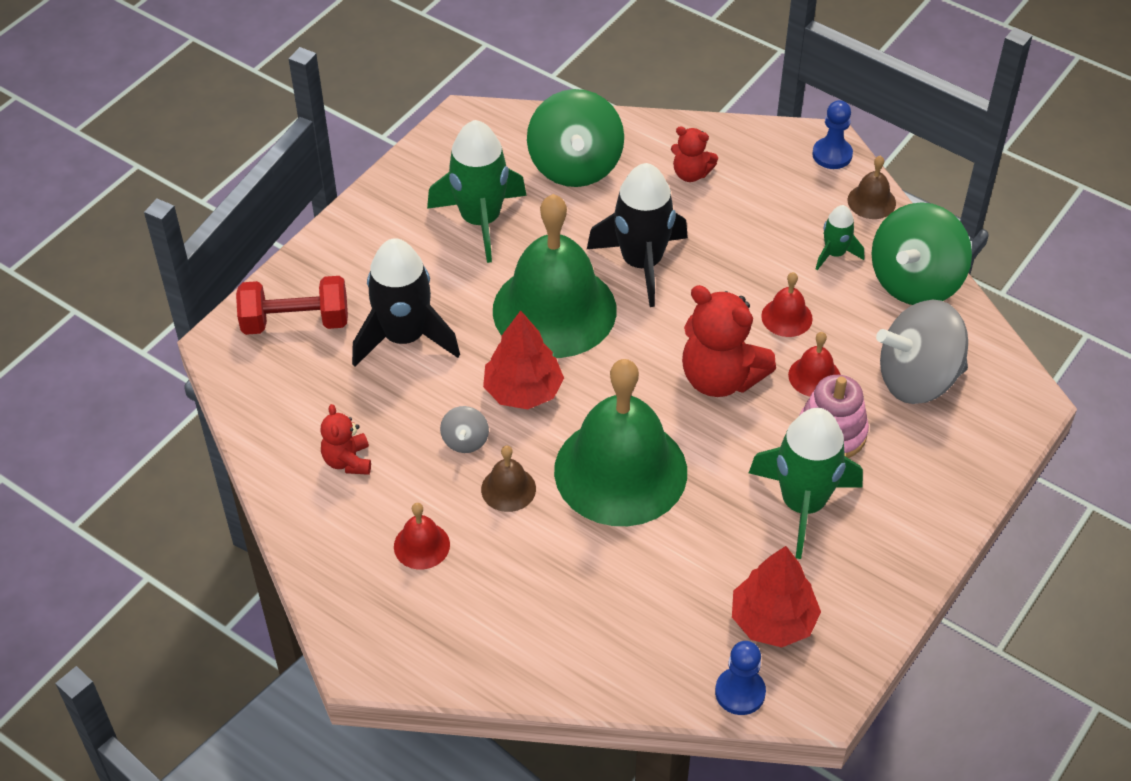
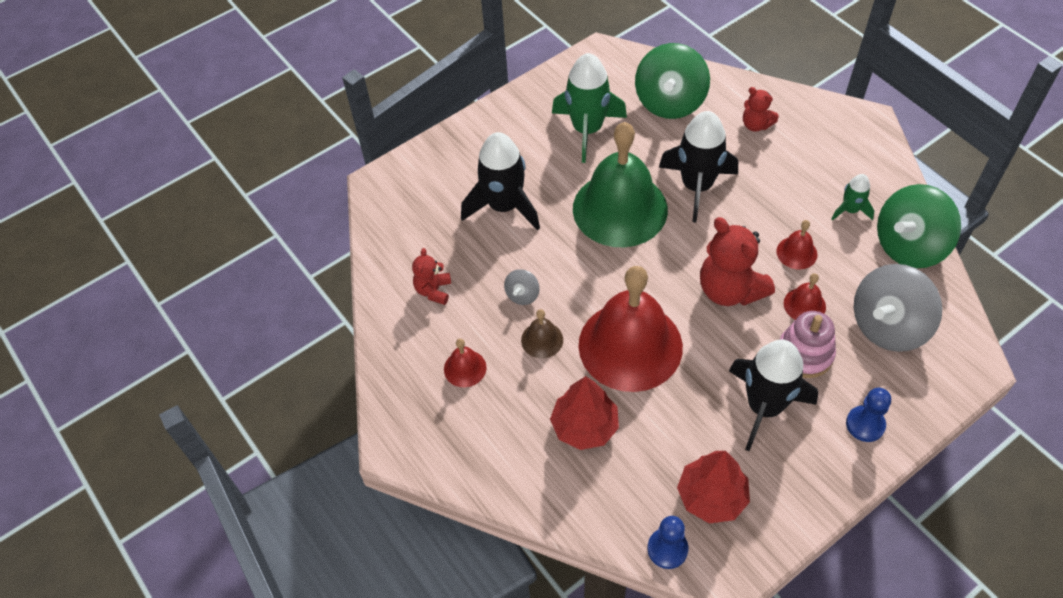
camera: 20 degrees right, 5 degrees up
(295, 322) = (431, 178): red dumbbell -> none
(523, 391) = (577, 266): red tree -> red tree (585, 426)
(620, 471) = (630, 345): green bell -> red bell
(802, 504) = (764, 407): green rocket -> black rocket
(832, 155) = (871, 131): blue pawn -> blue pawn (865, 424)
(871, 201) = (892, 174): brown bell -> none
(918, 379) = (888, 326): grey spinning top -> grey spinning top turned 45 degrees counterclockwise

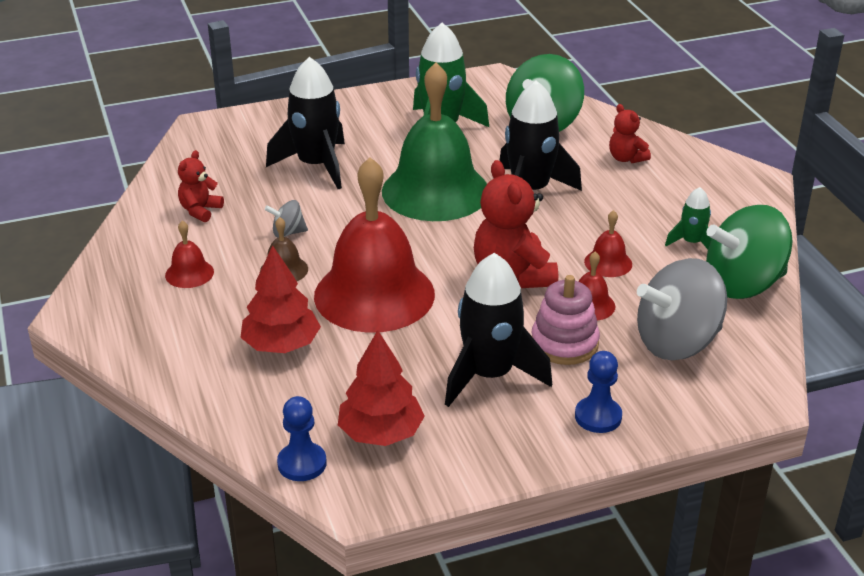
camera: 15 degrees right, 20 degrees down
(522, 295) = (288, 233): grey spinning top -> grey spinning top turned 45 degrees clockwise

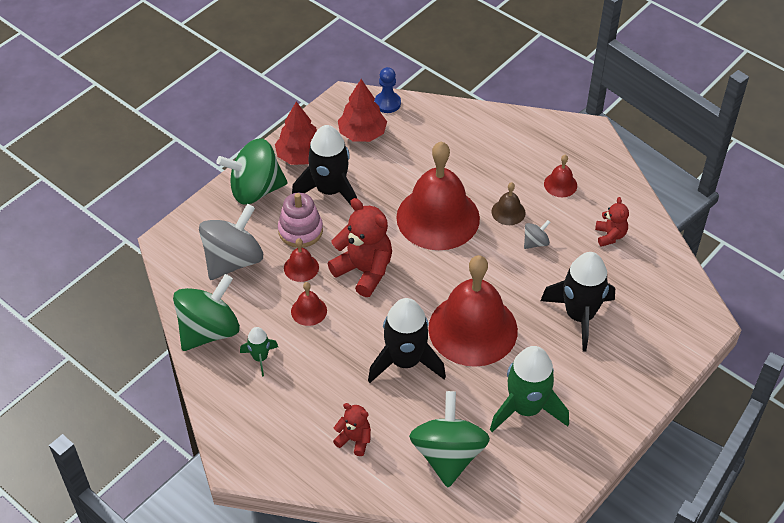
camera: 150 degrees right, 15 degrees up
(281, 345) = (459, 161): red tree -> red tree (300, 156)
(435, 191) = (473, 329): green bell -> red bell
(598, 416) = (255, 190): blue pawn -> green spinning top

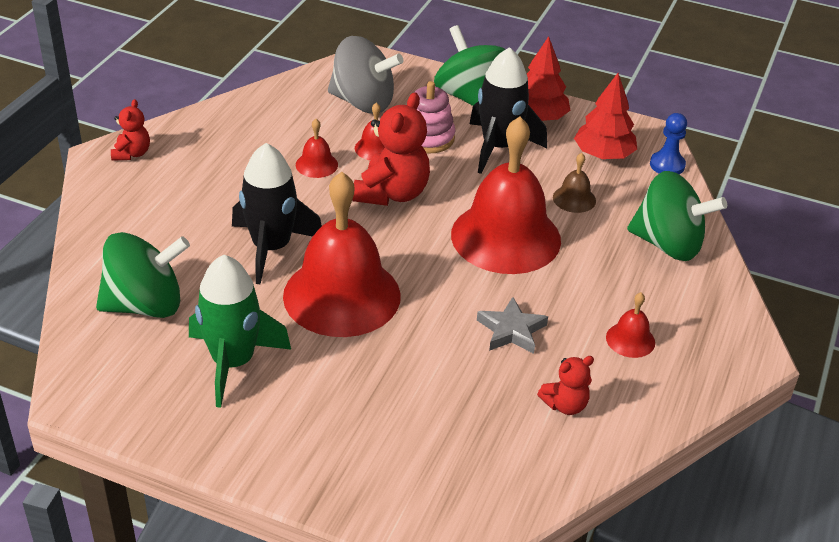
camera: 70 degrees right, 10 degrees down
(209, 331) = (263, 106): green spinning top -> green spinning top (668, 244)
(260, 358) = (240, 144): green rocket -> none
(354, 440) = (150, 229): red teddy bear -> red teddy bear (132, 153)
(508, 212) = (550, 297): brown bell -> brown bell (574, 199)
(535, 242) = (511, 330): grey spinning top -> grey star
(579, 316) = (404, 392): black rocket -> none

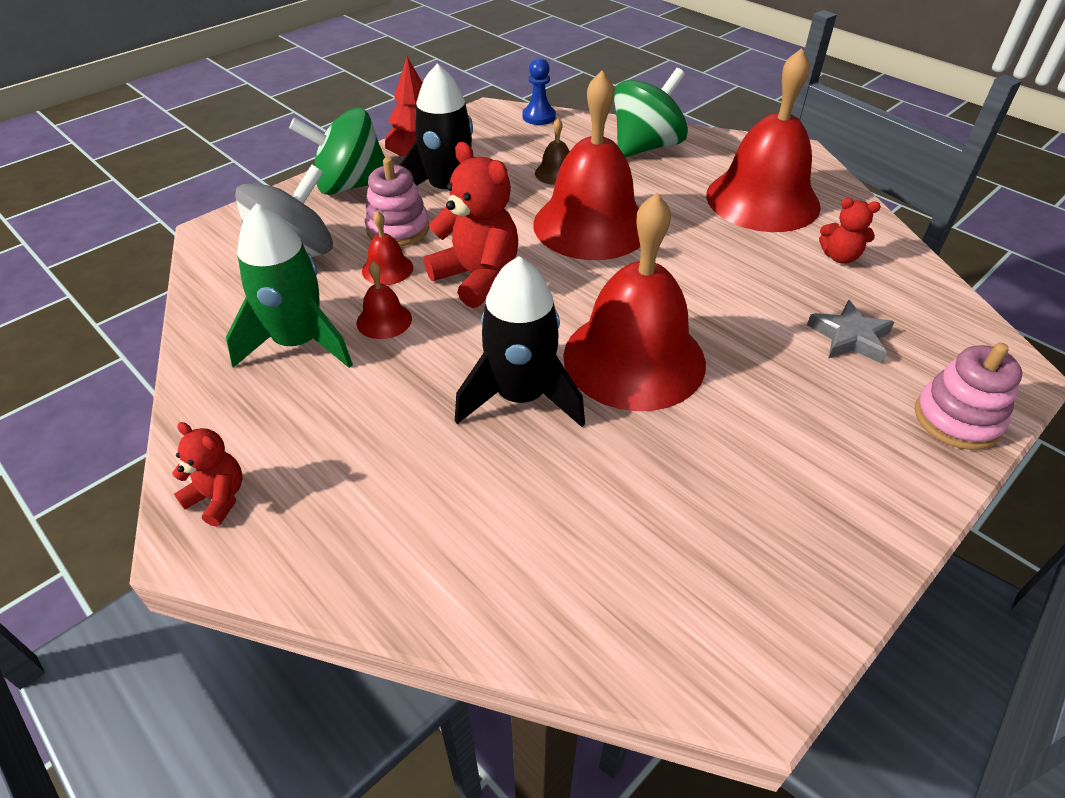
camera: 65 degrees left, 5 degrees up
(145, 305) = (578, 553): green spinning top -> none
(233, 362) = (723, 482): green rocket -> green rocket (299, 343)
(366, 496) = (957, 419): none -> pink stacking toy
(511, 330) = (730, 259): grey star -> grey star (849, 337)
(565, 405) = (840, 257): red teddy bear -> red teddy bear turned 105 degrees clockwise
(603, 155) = (502, 141): red tree -> none
(630, 340) = (762, 200): red bell -> red bell, size x2.44

